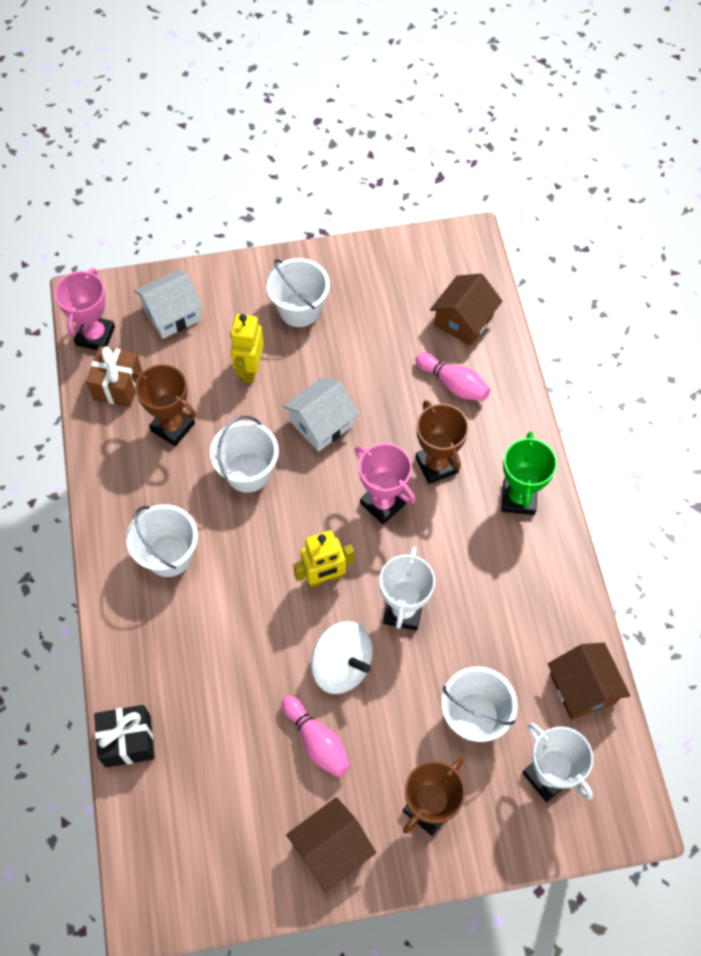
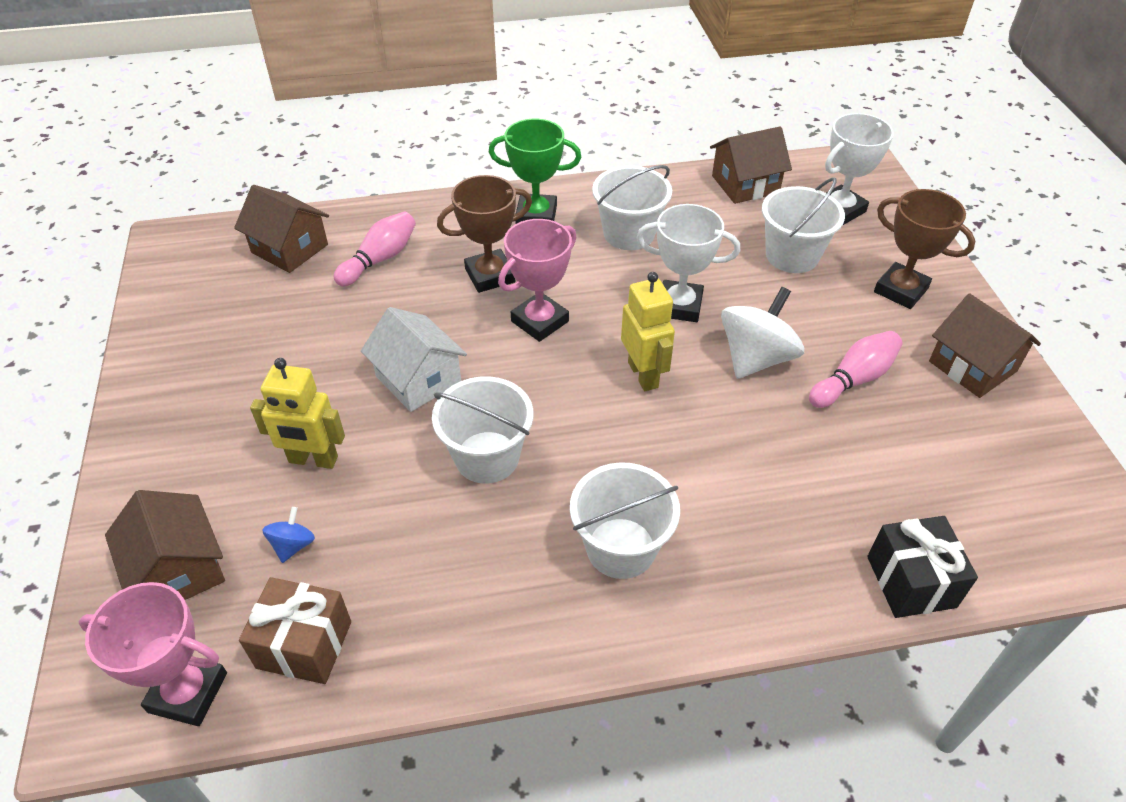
camera: 90 degrees left, 15 degrees down
(172, 314) = (178, 570): white house -> brown house
(172, 427) = (399, 556): brown trophy -> none
(185, 369) = (293, 545): none -> blue spinning top
(299, 309) = (222, 405): white bucket -> white bucket (629, 233)

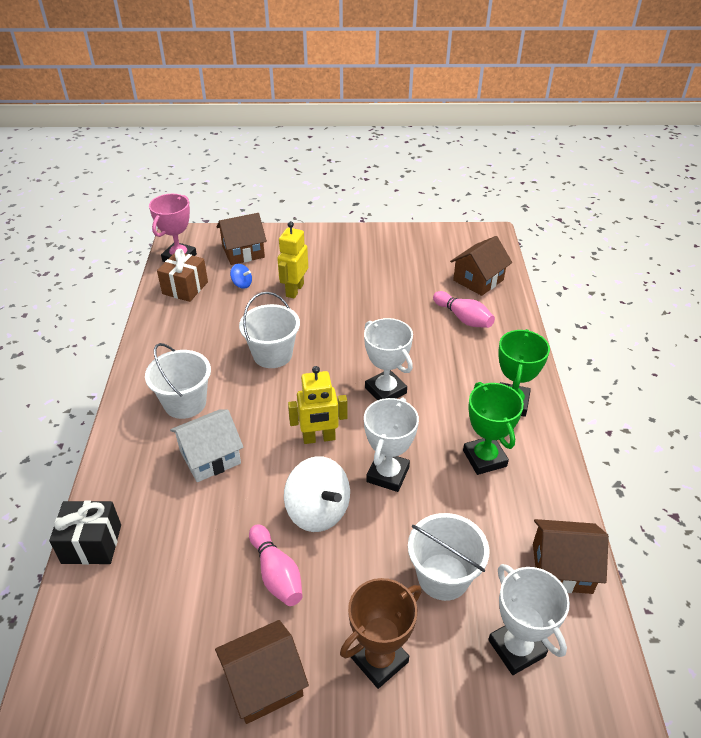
camera: 100 degrees right, 5 degrees down
(418, 379) = (344, 330): white house -> white house (210, 457)
(490, 275) = (439, 370): brown trophy -> none
(540, 321) = (385, 390): pink trophy -> white trophy
(629, 233) = (484, 458): white bucket -> green trophy
(745, 184) = (562, 568): brown house -> brown house turned 75 degrees counterclockwise

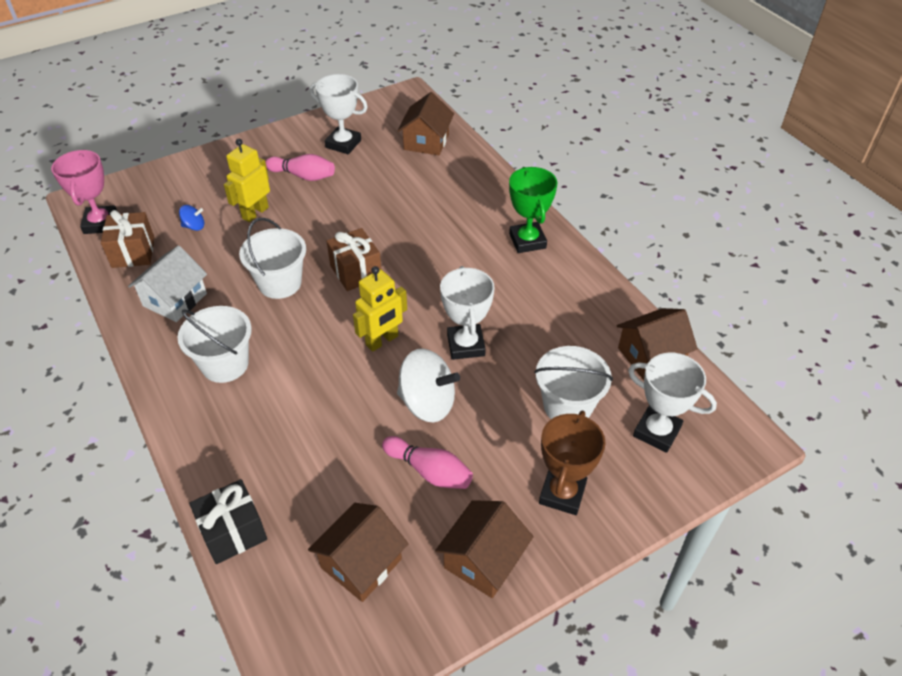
camera: 30 degrees left, 5 degrees up
(210, 457) = (290, 402): white house -> white house (175, 300)
(243, 252) = (170, 193): brown house -> brown house (361, 563)
(294, 290) = (255, 213): yellow robot -> yellow robot turned 45 degrees clockwise
(339, 369) = (356, 272): none -> brown gift
(385, 390) = (412, 274): white trophy -> white trophy (343, 144)
(463, 318) = (437, 182): pink bowling pin -> pink bowling pin (303, 176)
(484, 458) = (536, 297): green trophy -> none

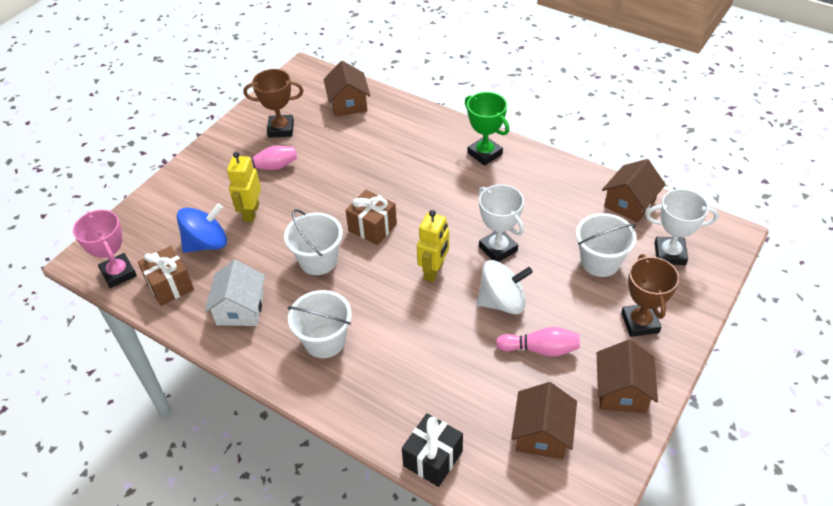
camera: 25 degrees left, 0 degrees up
(194, 226) = (207, 243): blue spinning top -> blue spinning top, size x2.08
(343, 144) = (281, 129): white trophy -> brown trophy

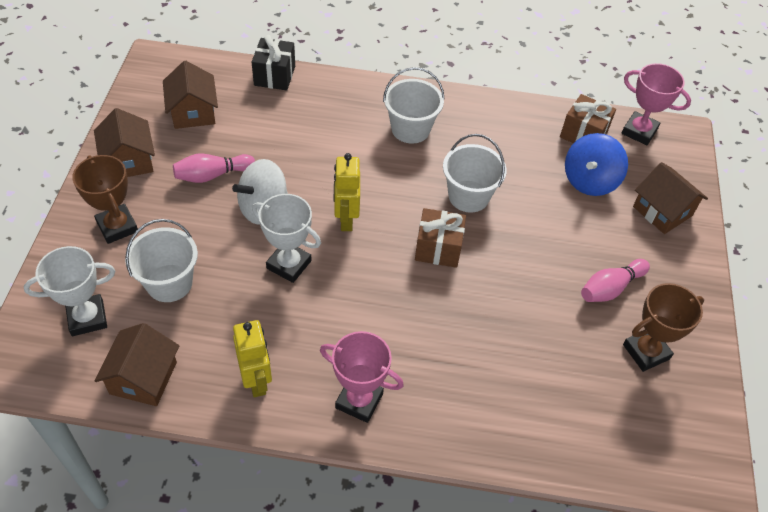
camera: 150 degrees right, 5 degrees up
(240, 309) = (504, 133): white house -> none
(251, 212) = (577, 226): yellow robot -> yellow robot (257, 380)
(348, 104) = (596, 431): brown house -> brown house (662, 211)
(484, 153) = (359, 400): green trophy -> pink trophy

